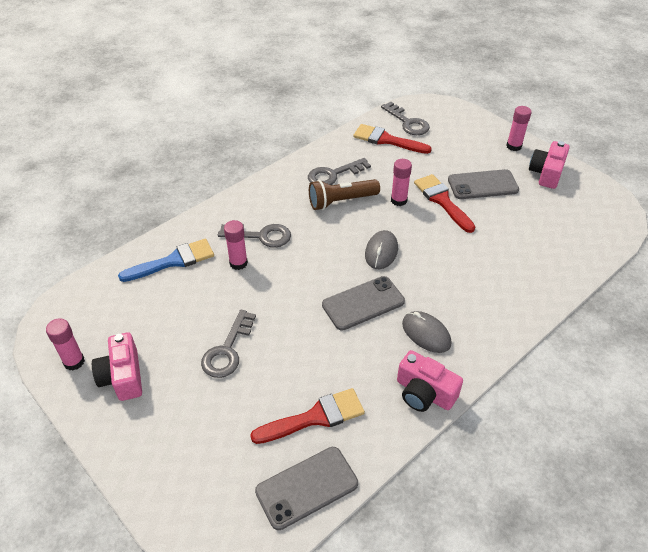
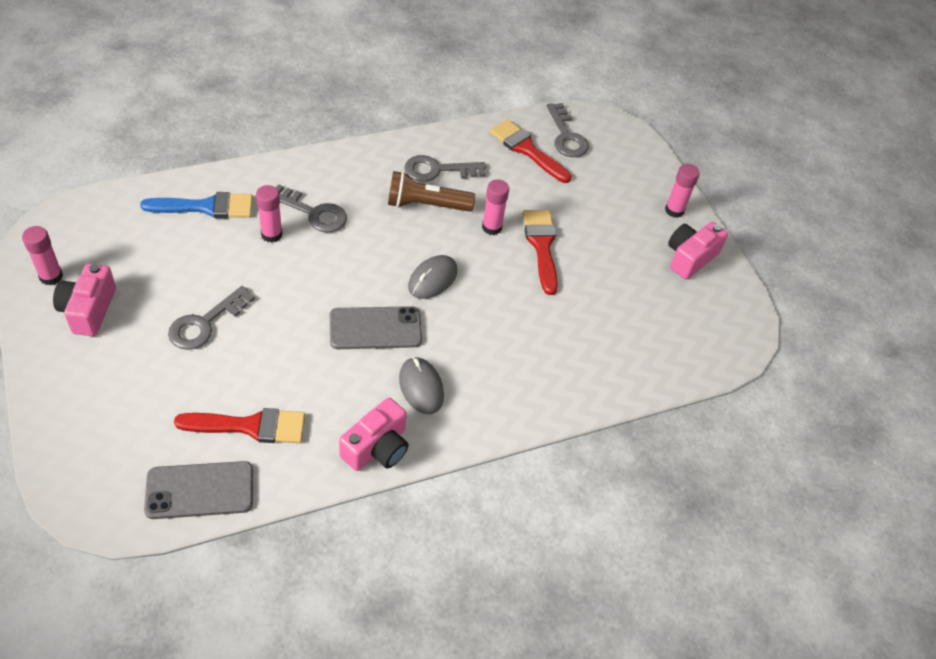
camera: 15 degrees right, 5 degrees up
(424, 393) = (377, 447): pink camera -> pink camera turned 105 degrees counterclockwise
(482, 185) = (602, 244): grey phone -> none

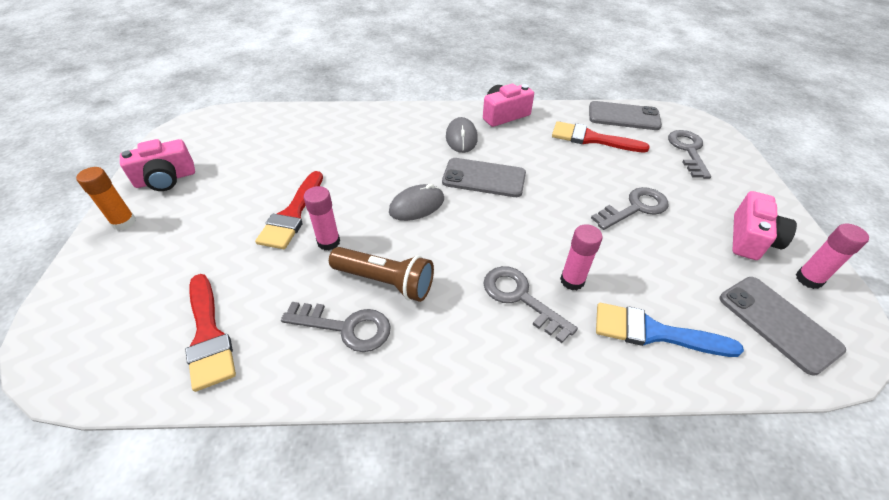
camera: 155 degrees left, 5 degrees down
(100, 232) = (778, 323): none -> grey phone
(566, 136) = (135, 347): grey key -> grey key (688, 150)
(674, 210) = (124, 222): pink glue stick -> orange glue stick

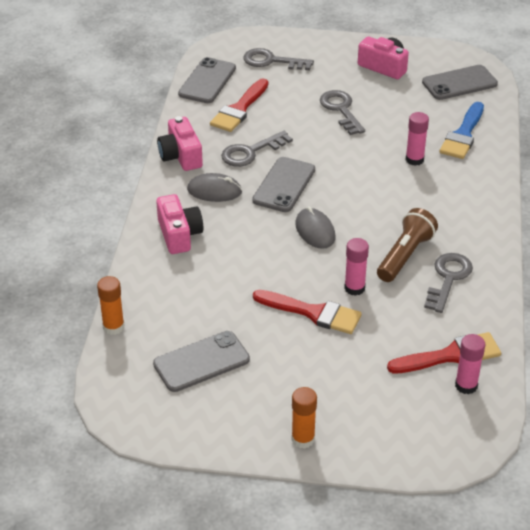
camera: 80 degrees left, 5 degrees down
(166, 179) = (234, 418): pink camera -> pink camera (179, 234)
(238, 155) = (201, 362): none -> grey phone
(285, 110) = (113, 327): none -> orange glue stick
(520, 298) = (428, 187): grey key -> grey key (251, 152)
(808, 279) = (424, 57): pink glue stick -> pink glue stick (466, 385)

